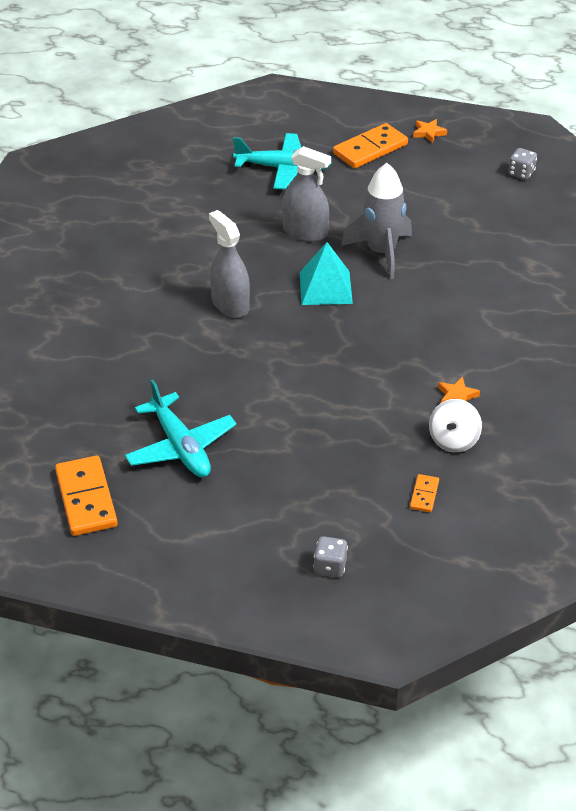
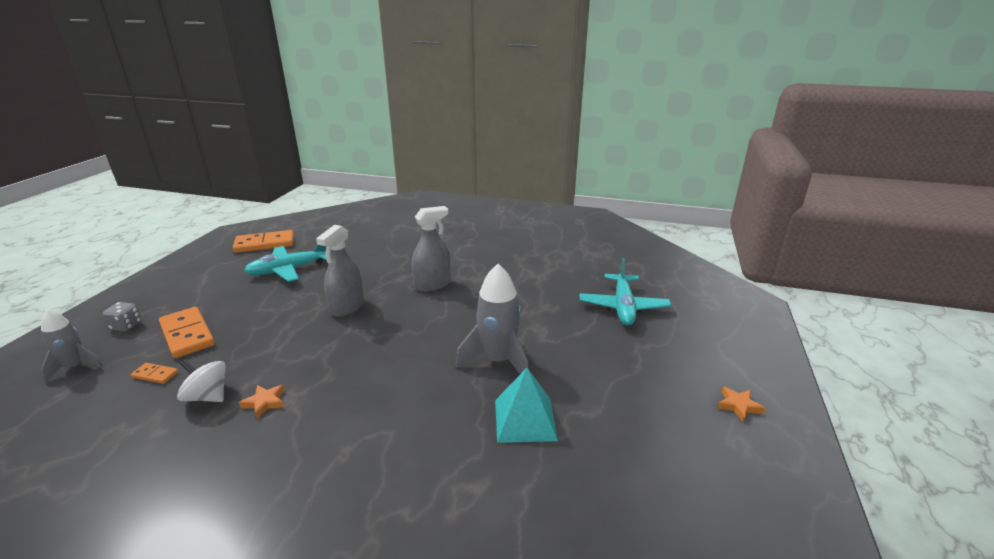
camera: 90 degrees right, 15 degrees down
(305, 232) = (527, 318): grey spray bottle -> grey spray bottle (347, 307)
(325, 287) = (446, 328): turquoise pyramid -> turquoise pyramid (525, 419)
(370, 149) = (680, 358): orange domino -> orange domino (187, 334)
(416, 573) = (76, 367): none -> grey rocket
(521, 173) = (684, 496): grey dice -> none

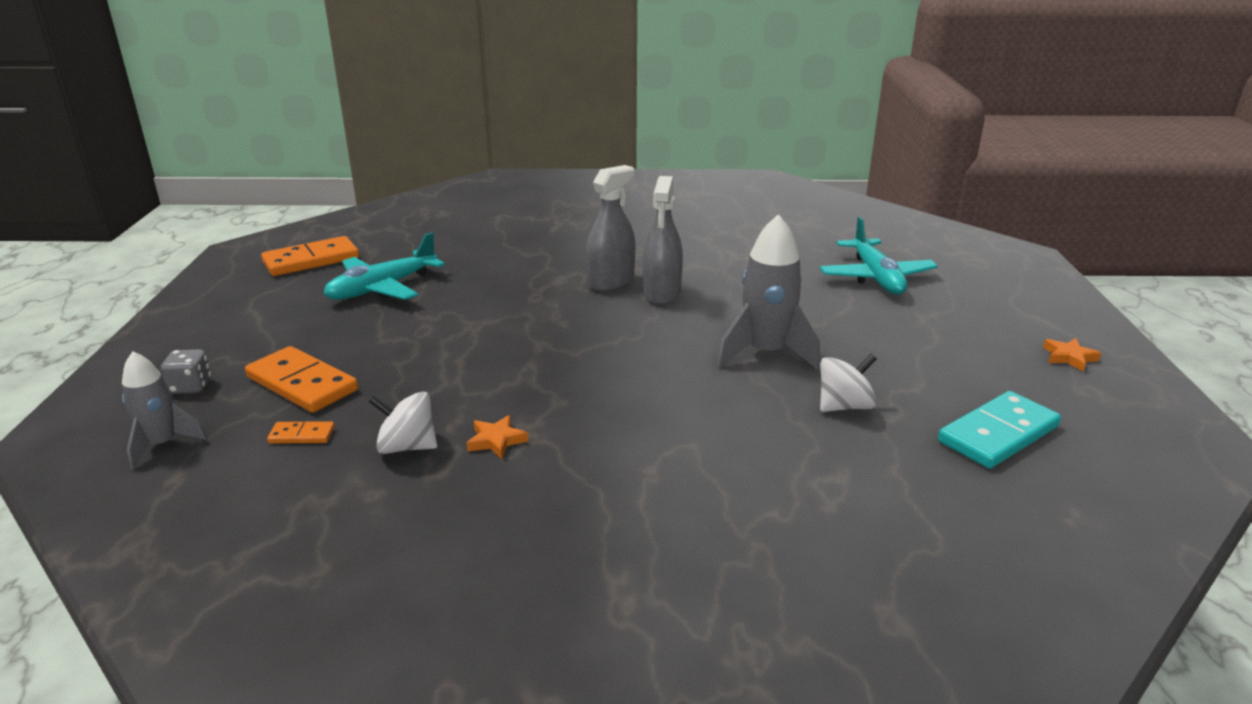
camera: 15 degrees left, 0 degrees up
(347, 307) = (512, 321): grey spray bottle -> grey spray bottle (662, 293)
(525, 419) = (844, 406): turquoise pyramid -> white spinning top
(632, 471) = (998, 434): none -> turquoise domino

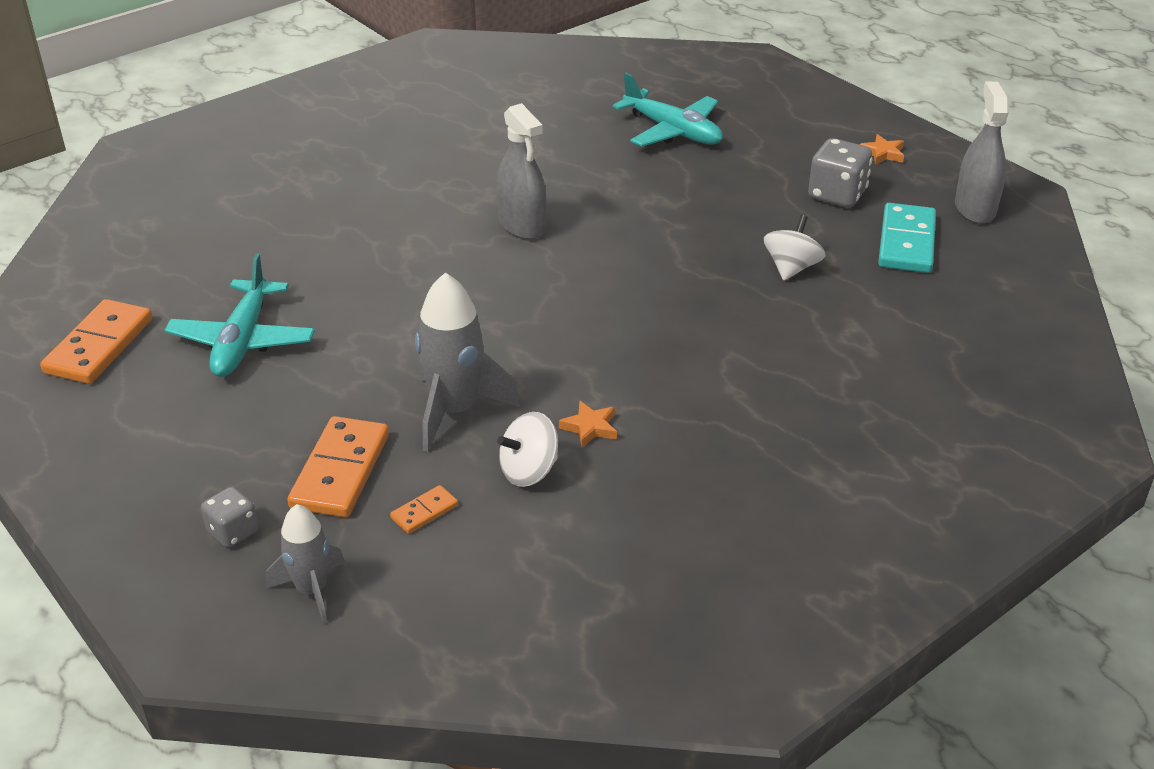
camera: 40 degrees left, 10 degrees up
(302, 384) = (340, 471): orange domino -> orange domino turned 75 degrees counterclockwise
(611, 282) = (459, 232): grey spray bottle -> grey spray bottle (975, 208)
(765, 353) = (682, 247): grey rocket -> grey rocket (455, 411)
(972, 371) = (837, 195): none -> grey dice

